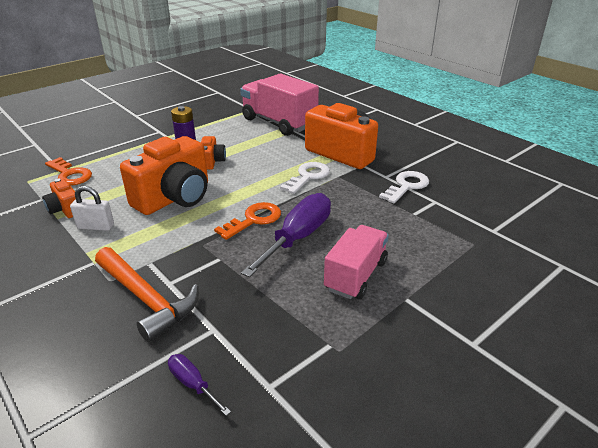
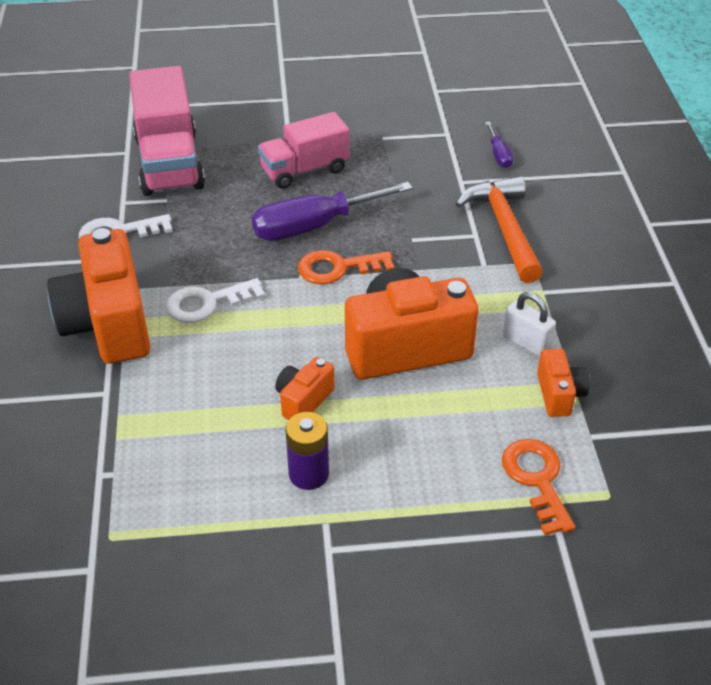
camera: 145 degrees left, 10 degrees up
(278, 123) = (101, 457): pink truck -> pink truck (170, 163)

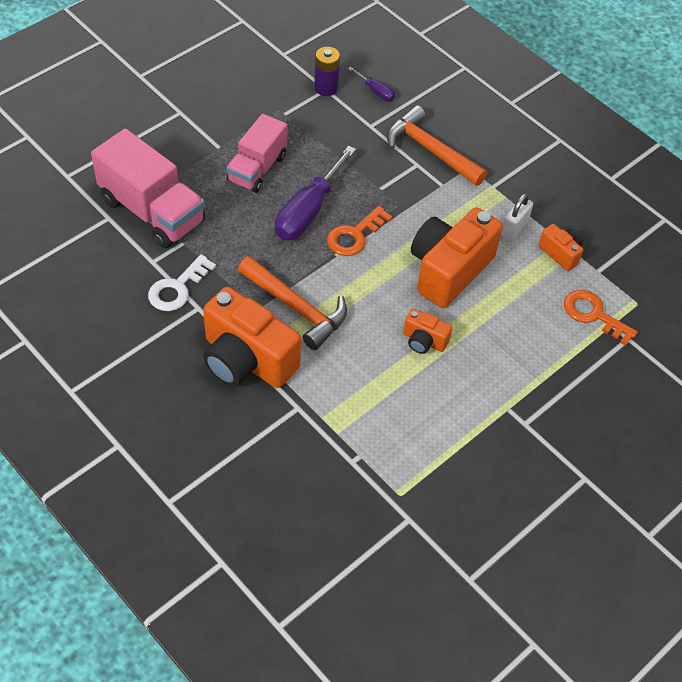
camera: 40 degrees left, 10 degrees up
(207, 303) = (296, 308): white key -> orange hammer
(303, 400) = (424, 341): orange camera -> orange camera turned 60 degrees counterclockwise
(308, 474) = (472, 386): purple battery -> purple battery (326, 88)
(526, 343) = (514, 228): white padlock -> white padlock turned 60 degrees counterclockwise

